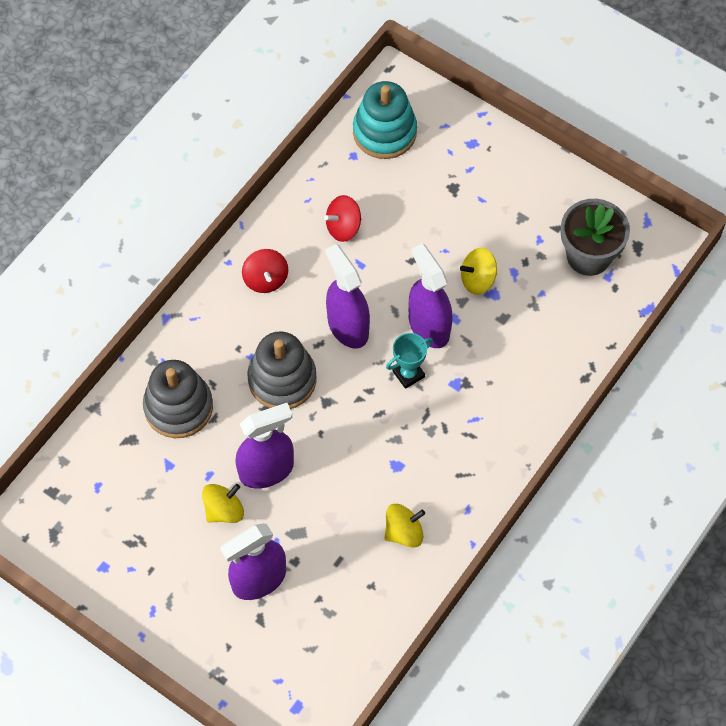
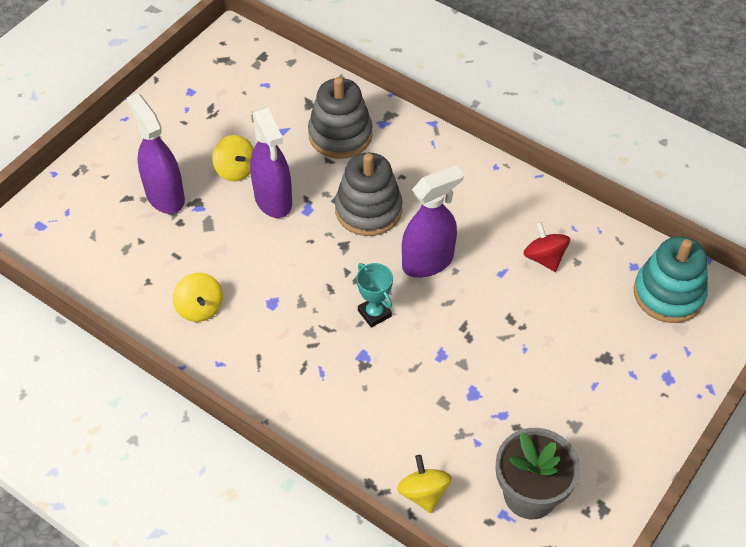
camera: 90 degrees right, 10 degrees down
(265, 279) = (478, 195): red spinning top -> none
(428, 326) = (430, 332): purple spray bottle -> none
(478, 279) = (490, 379): yellow spinning top -> yellow spinning top (423, 493)

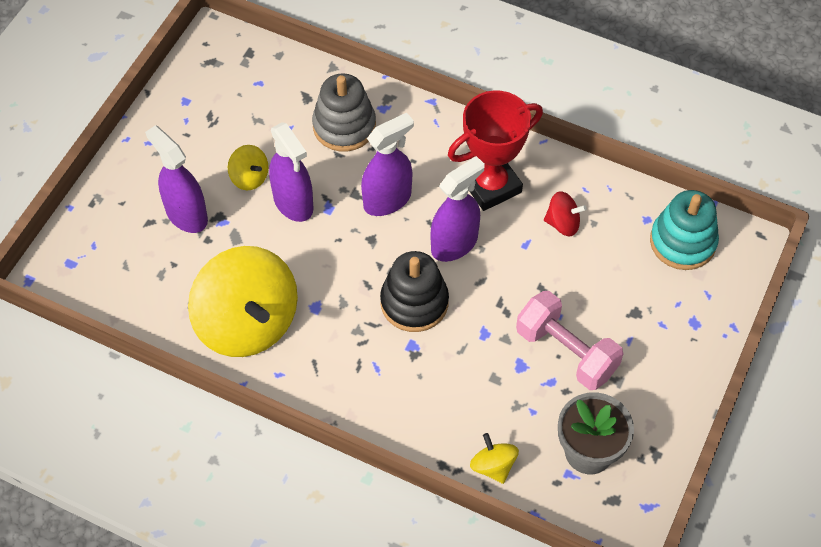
camera: 10 degrees left, 5 degrees up
(200, 308) = (247, 323): yellow spinning top -> yellow spinning top, size x2.32
(368, 210) = (387, 200): grey stacking toy -> purple spray bottle
(374, 313) = (414, 302): turquoise trophy -> black stacking toy
(476, 211) = (491, 185): none -> red trophy
(524, 387) = (566, 352): none -> pink dumbbell
(544, 258) = (563, 223): red spinning top -> red spinning top turned 135 degrees clockwise

